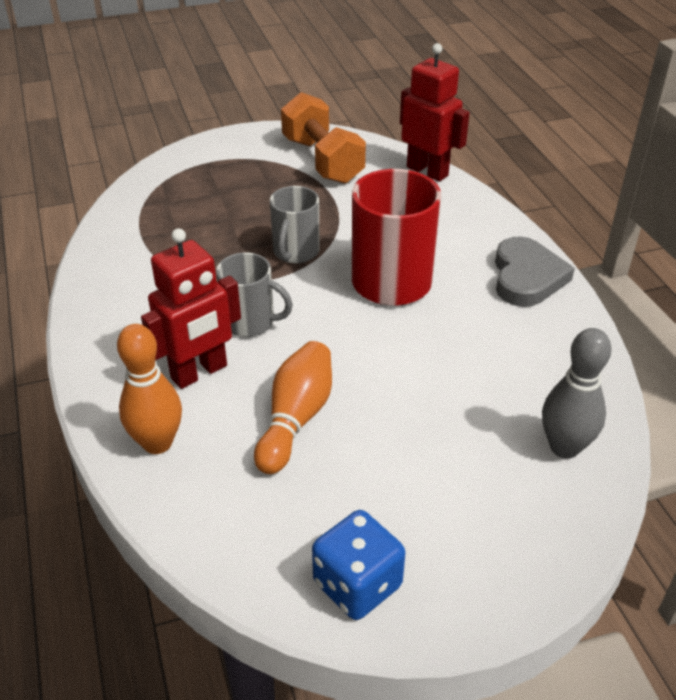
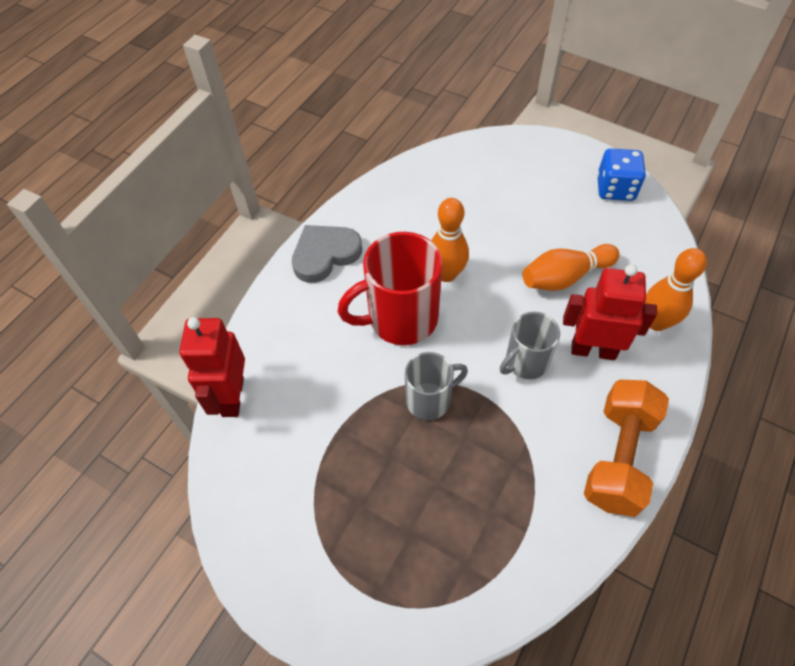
camera: 130 degrees left, 15 degrees up
(250, 322) = (525, 362): grey mug -> grey mug turned 105 degrees counterclockwise
(322, 160) = (281, 493): orange dumbbell -> orange dumbbell (618, 457)
(408, 337) = (446, 274): none -> orange bowling pin
(564, 447) = (454, 168): grey bowling pin -> none

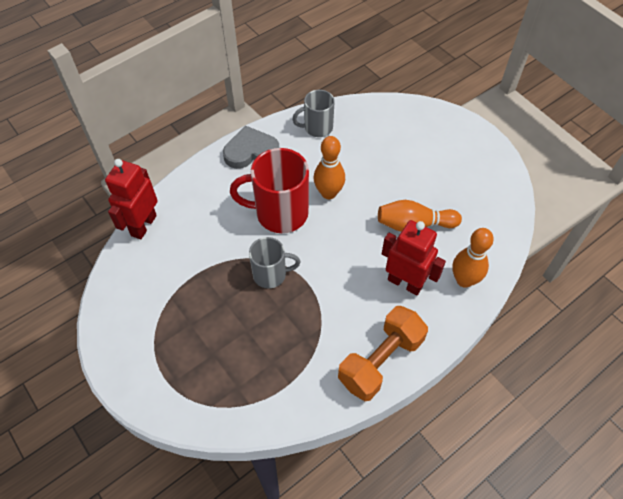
camera: 20 degrees right, 0 degrees up
(525, 362) = (351, 273): grey mug -> grey mug (317, 128)
(615, 189) = (491, 173): blue dice -> none

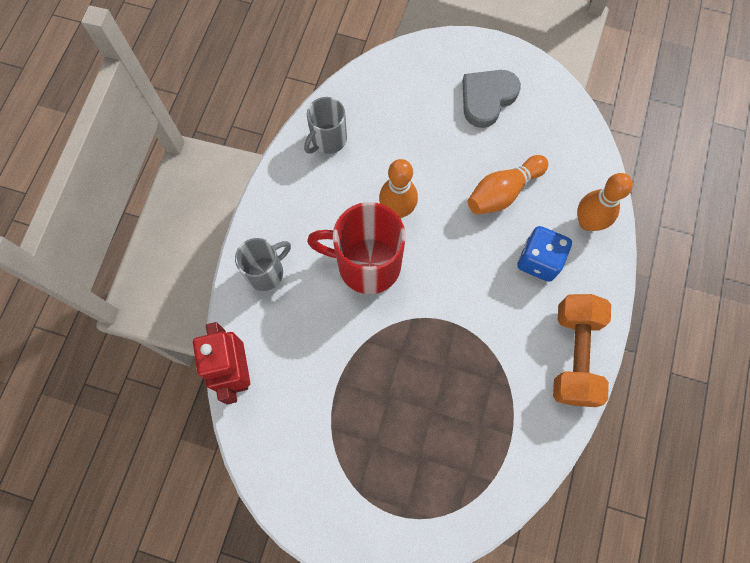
camera: 35 degrees left, 15 degrees up
(251, 151) = (280, 211): grey heart -> grey heart (487, 98)
(271, 274) = (410, 337): grey mug -> grey mug (266, 272)
(280, 213) = (366, 264): red mug -> red mug turned 45 degrees clockwise
(405, 283) = (538, 260): red robot -> blue dice

